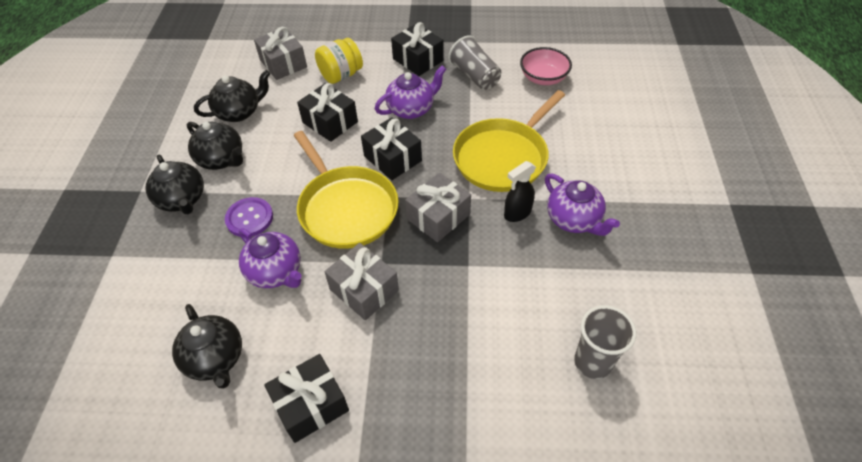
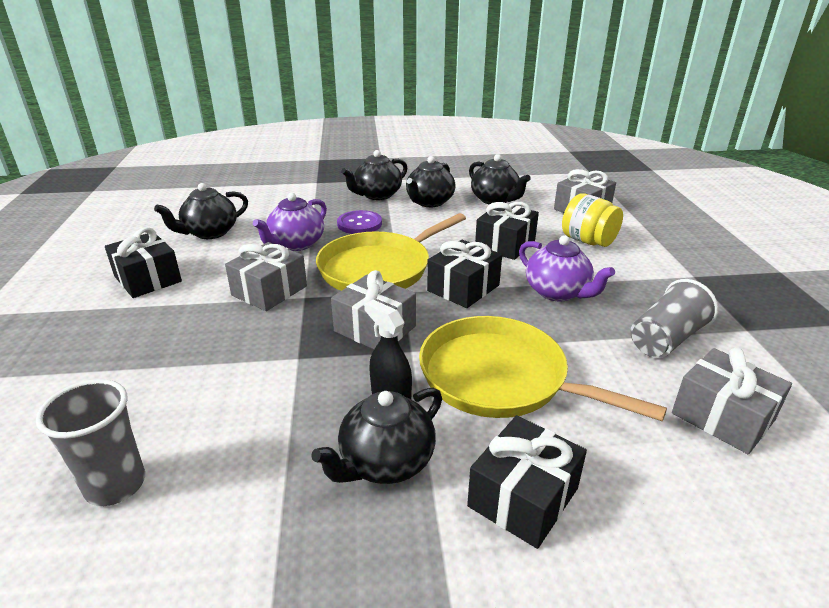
camera: 80 degrees right, 20 degrees down
(418, 60) = (661, 288): black gift -> black gift (523, 497)
(543, 78) = (722, 416): pink bowl -> grey gift
(574, 220) = (385, 462): purple teapot -> black teapot

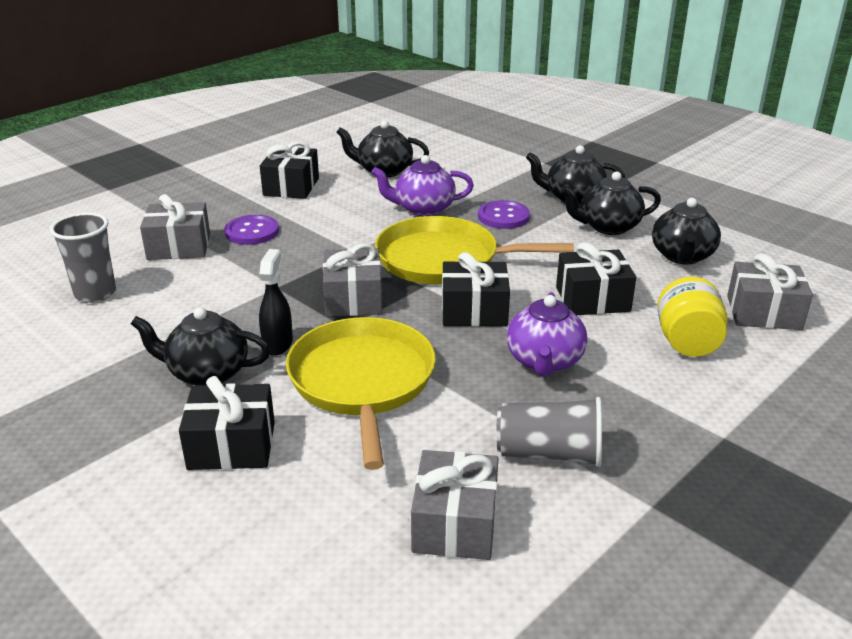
camera: 50 degrees right, 0 degrees up
(183, 330) = (252, 232): none -> purple button
(269, 291) = (342, 234): grey gift -> grey gift (179, 247)

